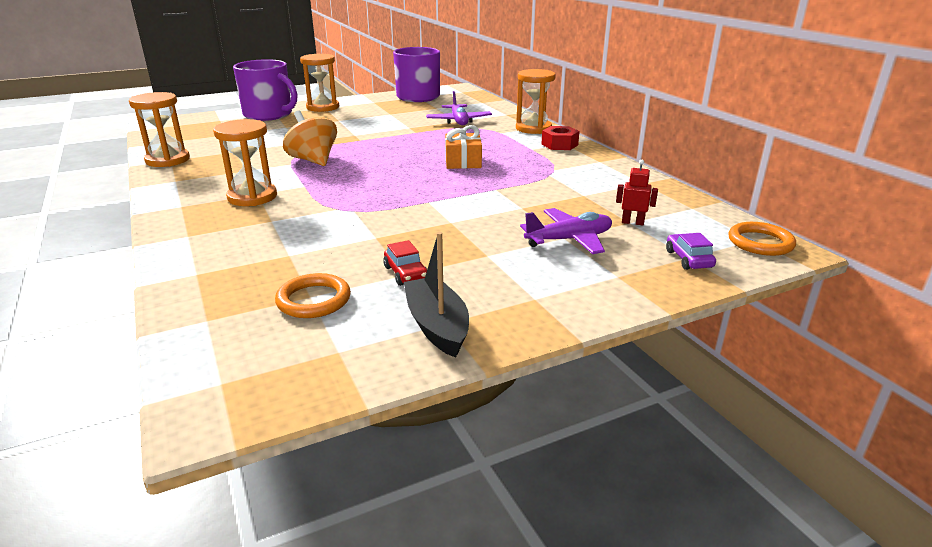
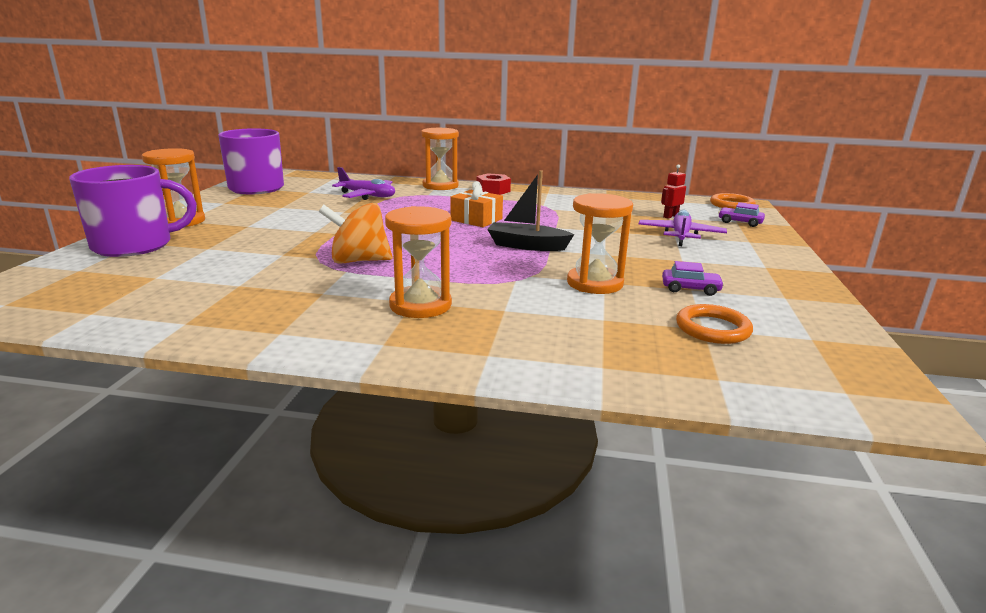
camera: 55 degrees left, 5 degrees down
(168, 160) = (181, 325): orange hourglass -> orange hourglass (595, 283)
(406, 273) = (690, 289): red car -> purple car
(437, 326) = (789, 300): black boat -> black boat (527, 246)

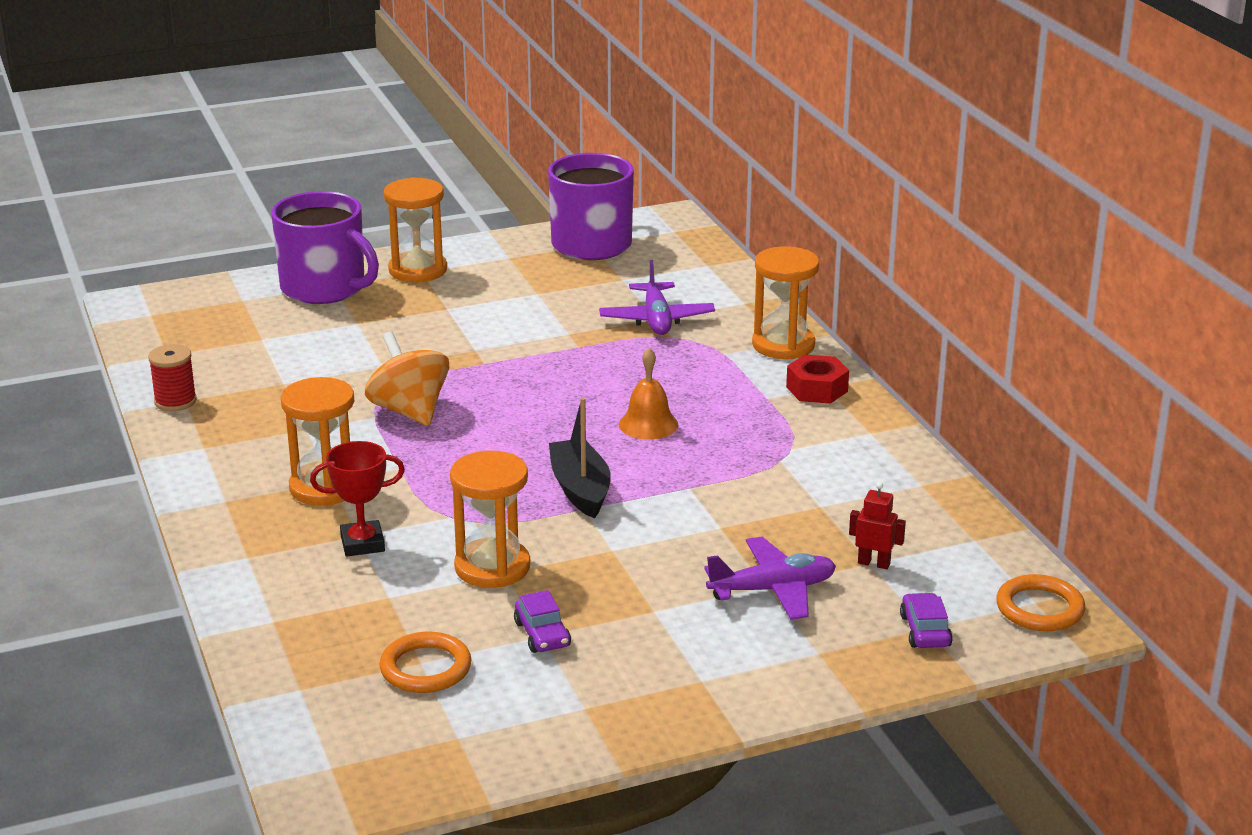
camera: 60 degrees right, 5 degrees up
(179, 327) = (175, 401): none -> red spool
(476, 219) = (648, 424): orange gift -> orange bell
(519, 311) = (362, 543): none -> red trophy

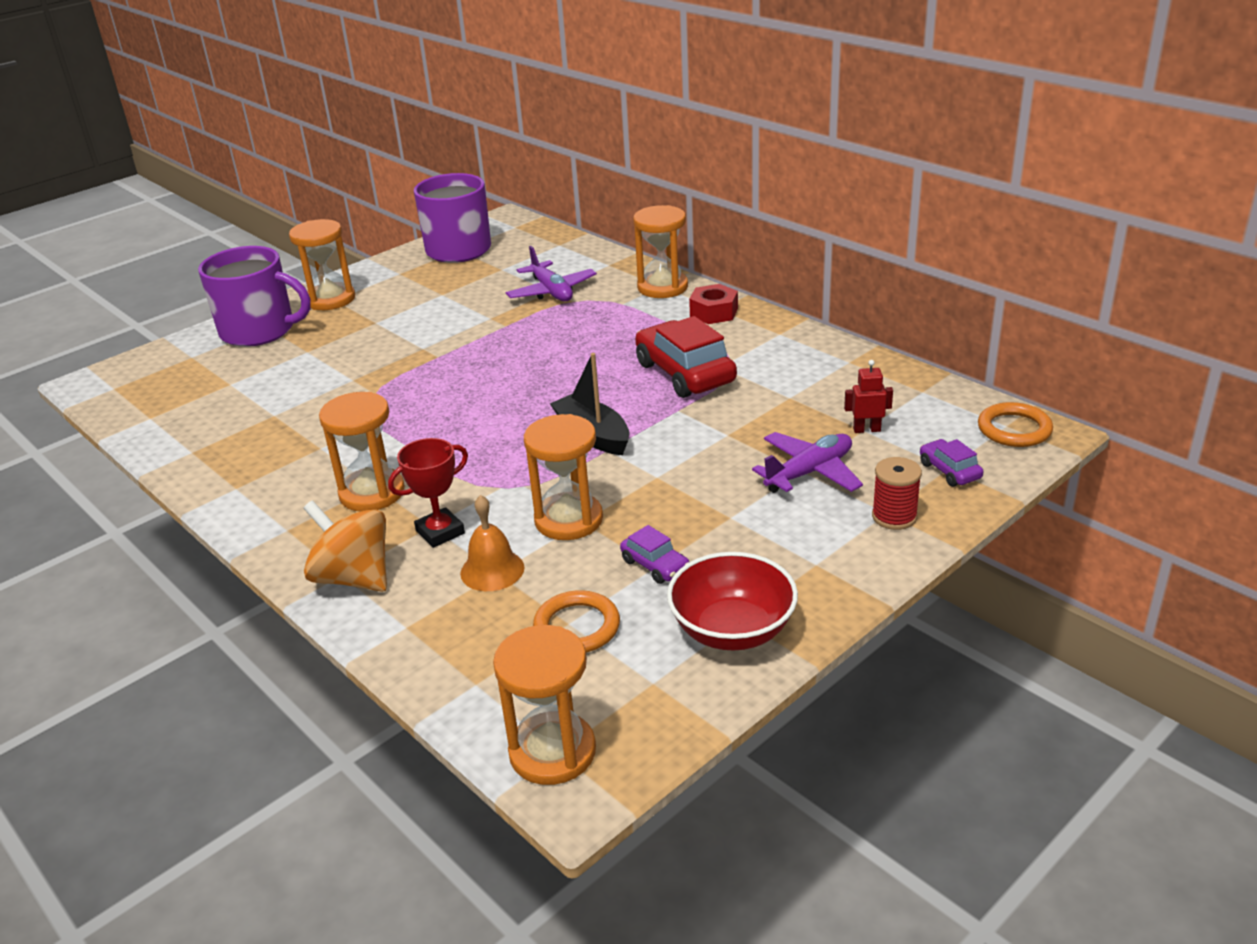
camera: 20 degrees left, 5 degrees up
(175, 401) = (183, 455): red spool -> red spool (894, 517)
(325, 766) = (552, 752): none -> orange hourglass
(409, 411) = (402, 410): orange spinning top -> orange spinning top (354, 578)
(568, 715) = (732, 630): none -> red bowl
(648, 424) = (607, 370): orange bell -> orange bell (492, 570)
(728, 449) = (685, 373): none -> red car

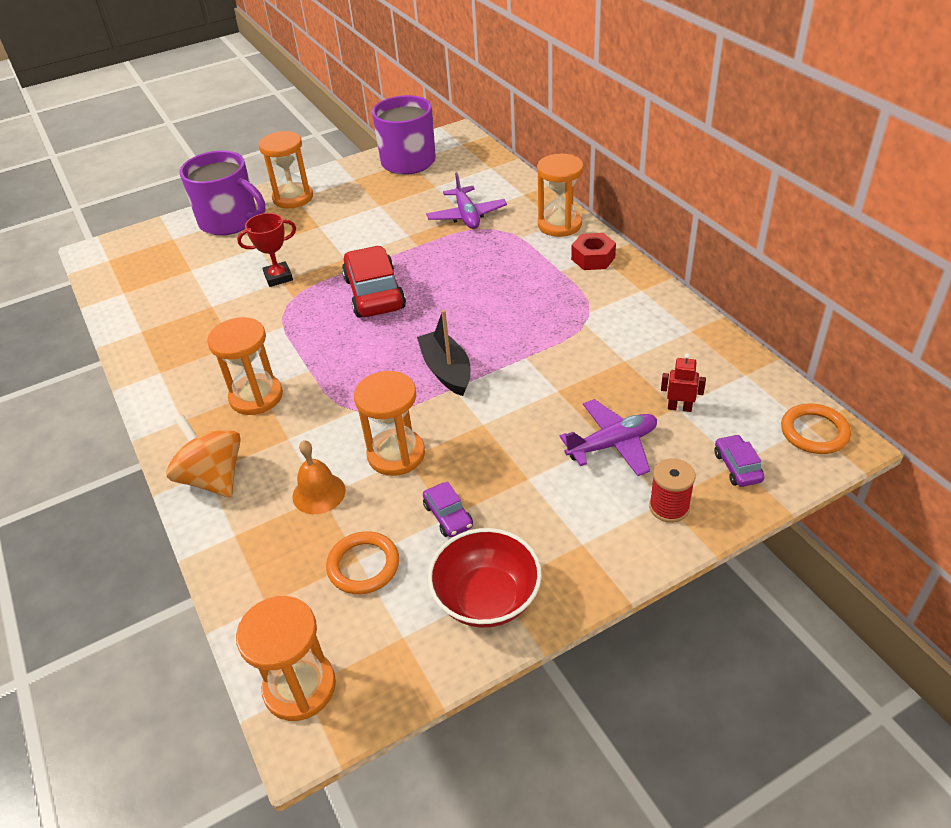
camera: 15 degrees right, 10 degrees up
(440, 532) = (293, 446): red trophy -> red trophy (278, 277)
(685, 373) = (545, 319): red car -> red car (374, 293)

